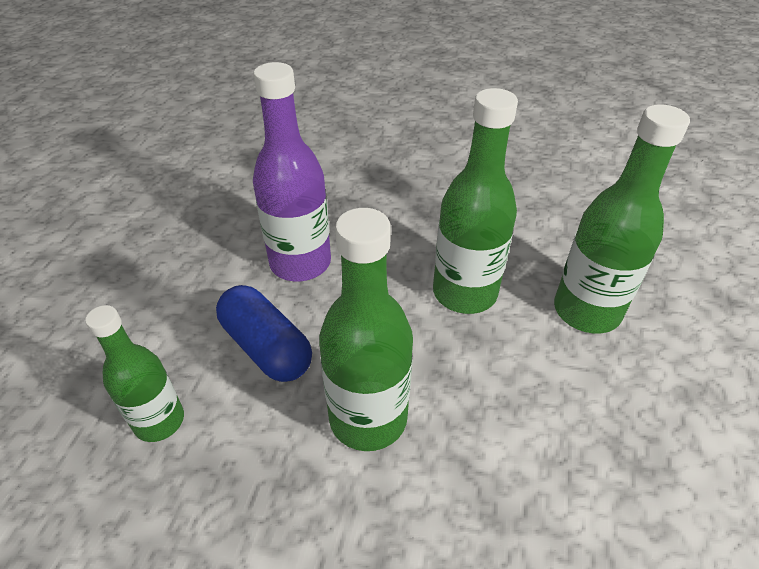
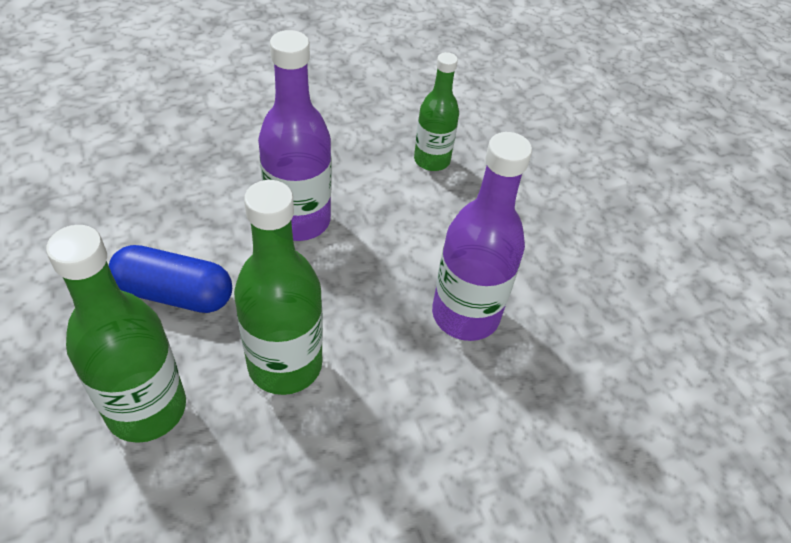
camera: 140 degrees right, 5 degrees up
(266, 347) = (415, 231): blue capsule -> blue capsule (175, 293)
(368, 418) = (299, 220): green bottle -> purple bottle

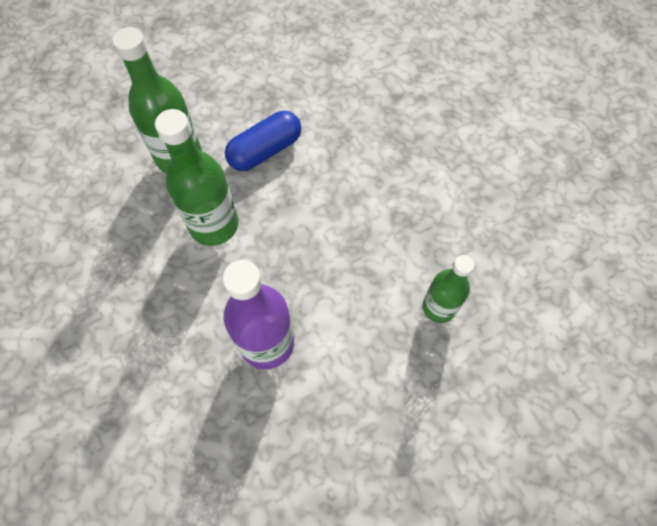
camera: 90 degrees right, 15 degrees up
(175, 293) = (265, 150): blue capsule -> blue capsule turned 45 degrees clockwise
(299, 220) = (344, 212): purple bottle -> none

